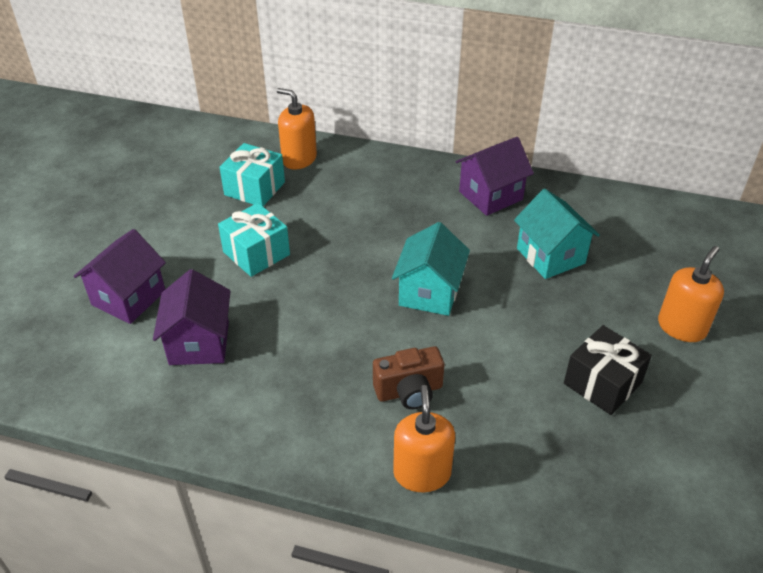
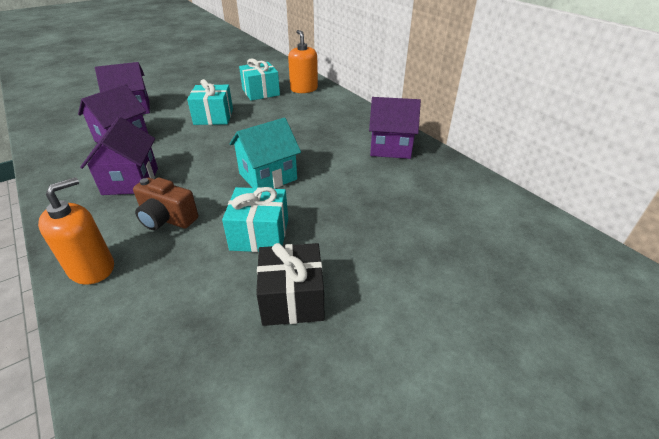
camera: 40 degrees right, 5 degrees down
(304, 381) = (130, 181): none -> purple house
(507, 351) = (260, 234): none -> turquoise gift
(550, 256) = (381, 197): turquoise house -> none
(681, 327) = (424, 303): orange soap dispenser -> none

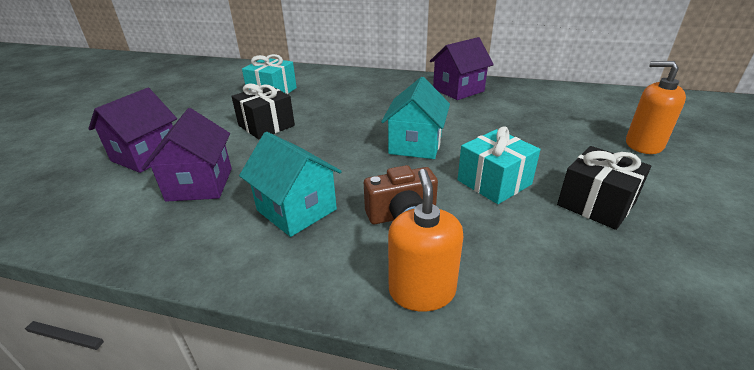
camera: 40 degrees left, 5 degrees down
(130, 181) = (296, 210): purple house -> turquoise house
(213, 117) = (266, 126): turquoise gift -> black gift
(304, 89) = (309, 77): orange soap dispenser -> orange soap dispenser (643, 144)

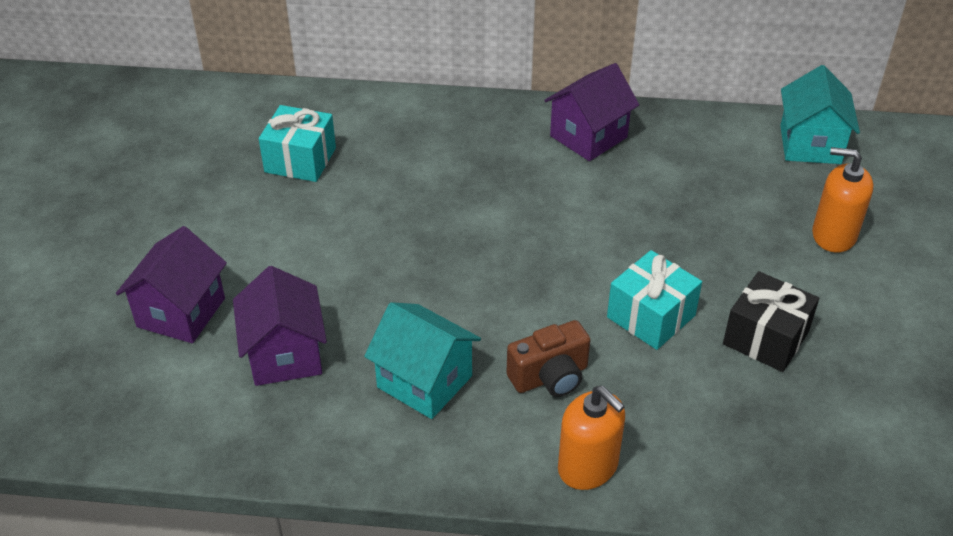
camera: 10 degrees left, 10 degrees up
(266, 126) = (324, 239): black gift -> none
(415, 145) = (545, 260): turquoise house -> turquoise house (810, 144)
(422, 291) = (588, 466): orange soap dispenser -> orange soap dispenser turned 150 degrees clockwise

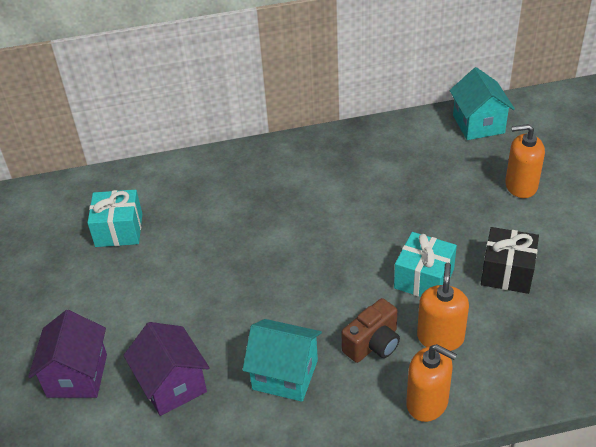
camera: 15 degrees left, 0 degrees up
(588, 136) = (324, 157): purple house -> none
(640, 393) = (440, 337): none -> orange soap dispenser

